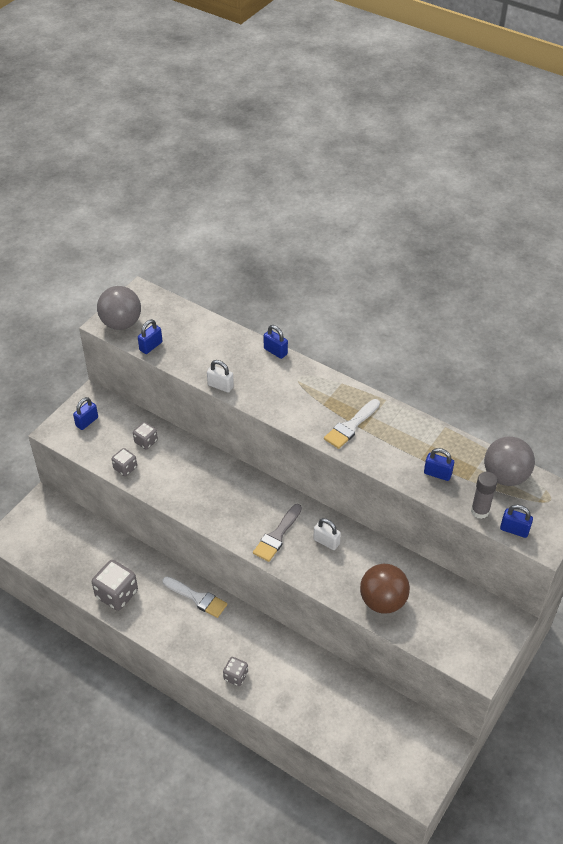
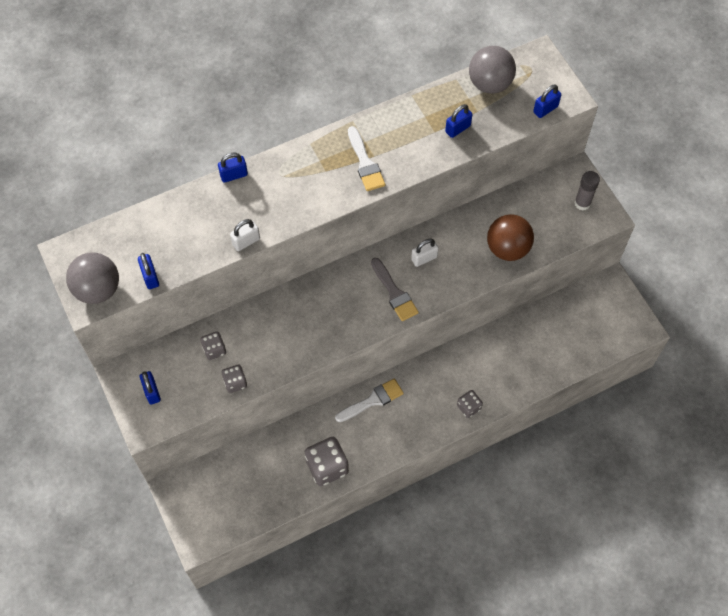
camera: 60 degrees left, 15 degrees up
(480, 511) = (513, 121): grey glue stick -> grey glue stick (582, 203)

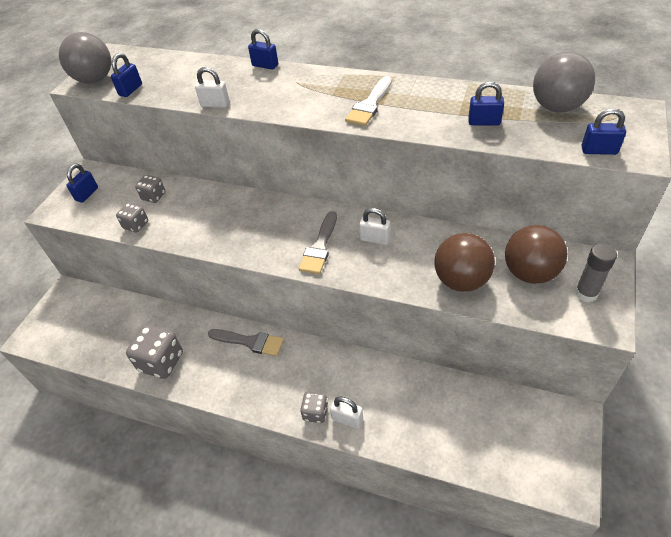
camera: 50 degrees right, 15 degrees down
(372, 400) = (250, 342): white brush -> grey brush
(491, 394) = (347, 419): none -> white padlock
(541, 212) = (530, 273): none -> brown ball

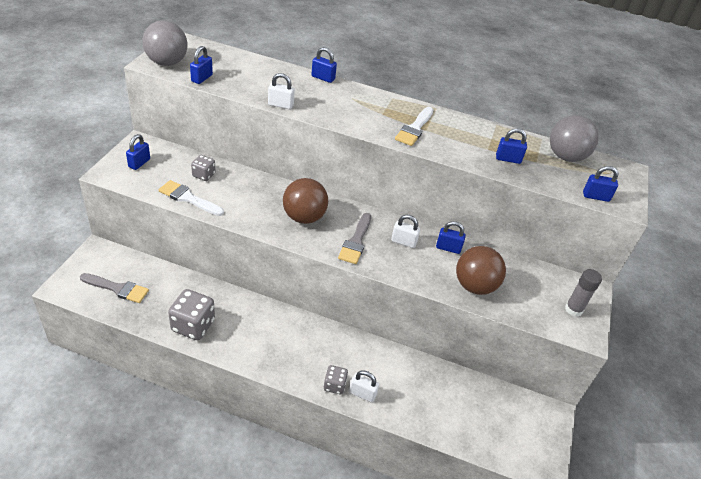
camera: 10 degrees left, 5 degrees down
(136, 225) = (188, 198): grey dice -> white brush
(250, 342) = (276, 318): grey brush -> grey brush (117, 288)
(427, 238) = (448, 248): none -> blue padlock
(530, 273) = (530, 287): brown ball -> brown ball (304, 217)

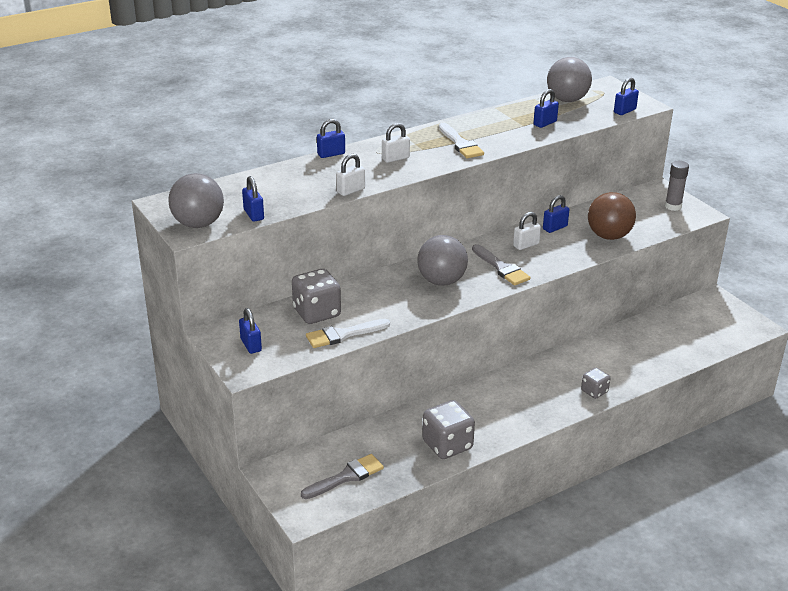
camera: 45 degrees left, 10 degrees down
(203, 175) = (316, 313): grey dice -> grey dice, size x1.78
(304, 217) = (441, 281): brown ball -> grey ball
(362, 394) = (616, 380): white padlock -> white padlock (395, 158)

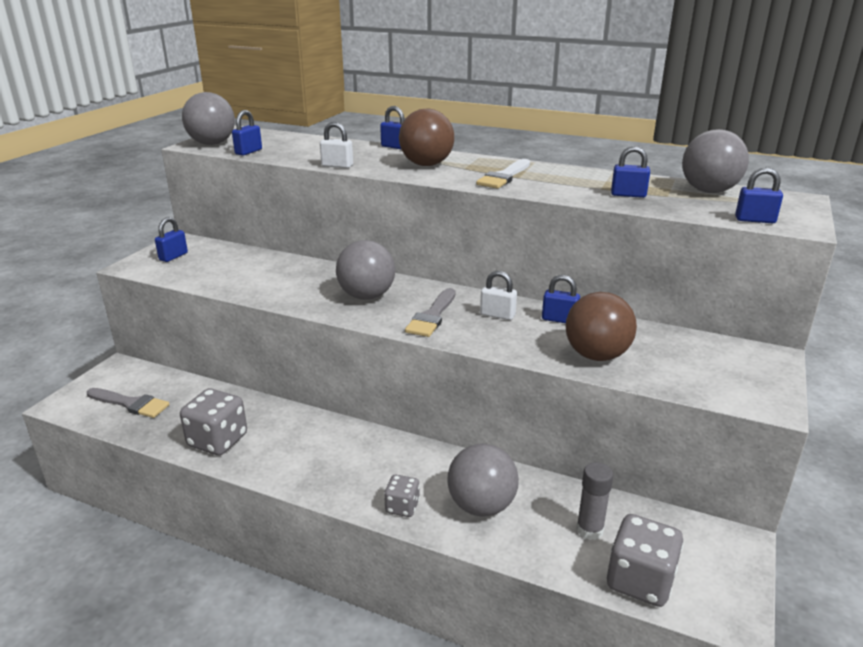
camera: 55 degrees right, 5 degrees down
(316, 313) = (248, 264): grey dice -> grey dice (640, 581)
(343, 334) = (223, 283): white brush -> none
(395, 158) = (426, 164): white padlock -> brown ball
(618, 362) = (481, 505): none -> grey ball
(673, 206) = (747, 377): grey glue stick -> grey glue stick (589, 530)

